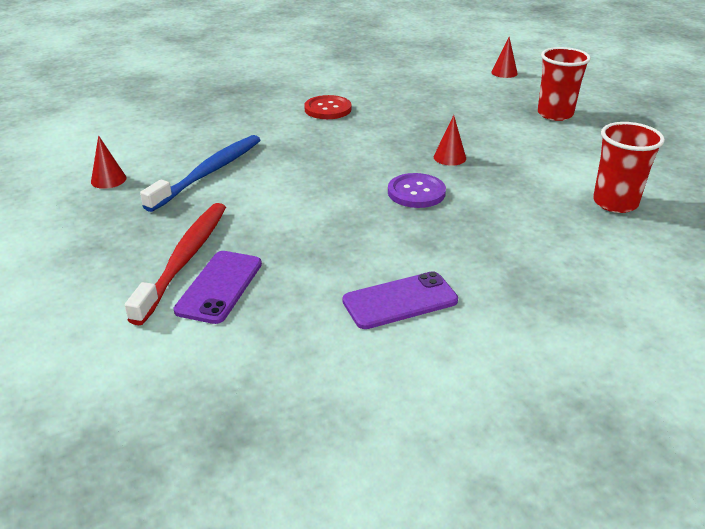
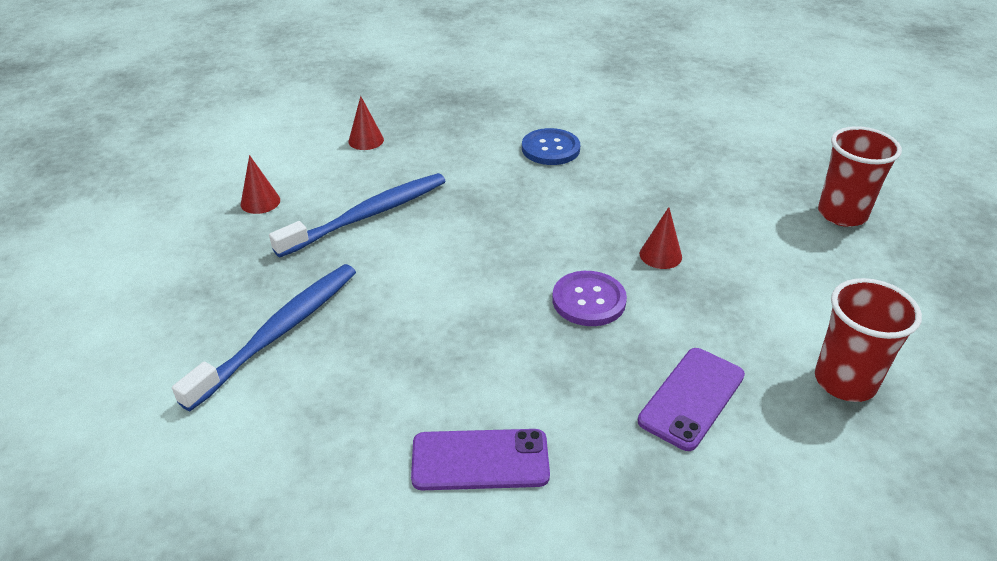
camera: 20 degrees right, 5 degrees up
(184, 260) = (278, 333): red toothbrush -> blue toothbrush
(219, 287) = (294, 381): purple phone -> purple phone (691, 398)
(328, 109) = (550, 149): red button -> blue button
(504, 73) = (809, 132): red cone -> red cone (366, 140)

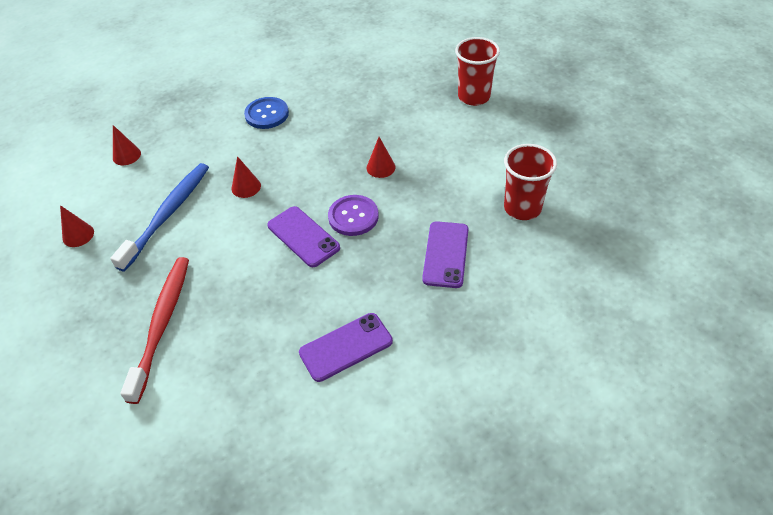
camera: 25 degrees left, 10 degrees up
(278, 333) = (162, 325): blue toothbrush -> red toothbrush
(475, 218) = (246, 187): none -> red cone
(509, 300) = (303, 237): none -> purple phone

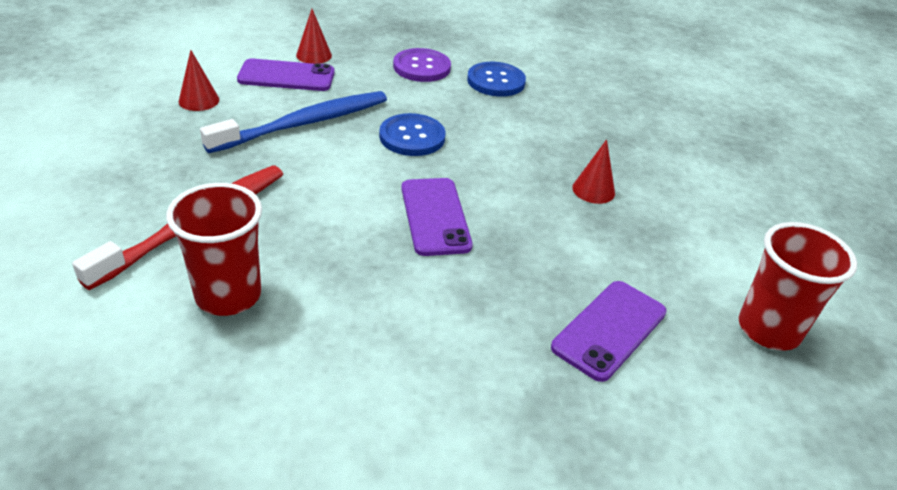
camera: 25 degrees right, 10 degrees down
(246, 187) = (412, 137): red cone -> blue button
(346, 347) = (382, 369): purple phone -> purple phone (286, 76)
(353, 216) = (515, 225): purple button -> purple button (421, 67)
(474, 97) = (780, 170): red cup -> red cup (228, 295)

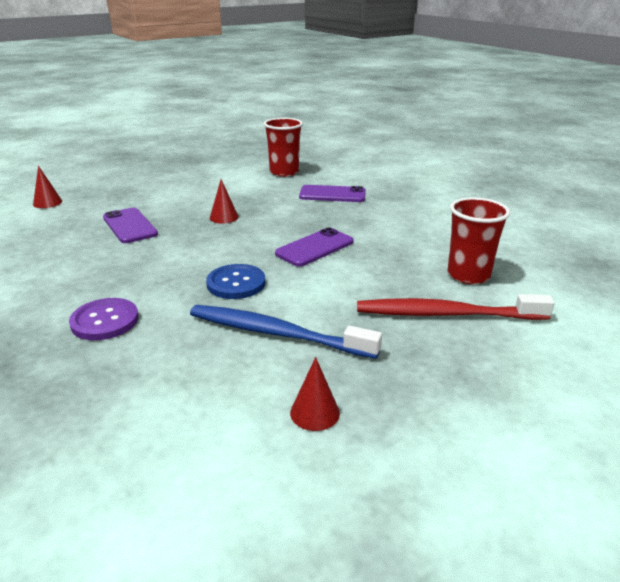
camera: 120 degrees left, 10 degrees down
(286, 76) = (204, 386): purple phone -> purple phone (130, 226)
(314, 55) = (135, 394): red cone -> red cone (47, 203)
(496, 81) = (101, 280): blue button -> none

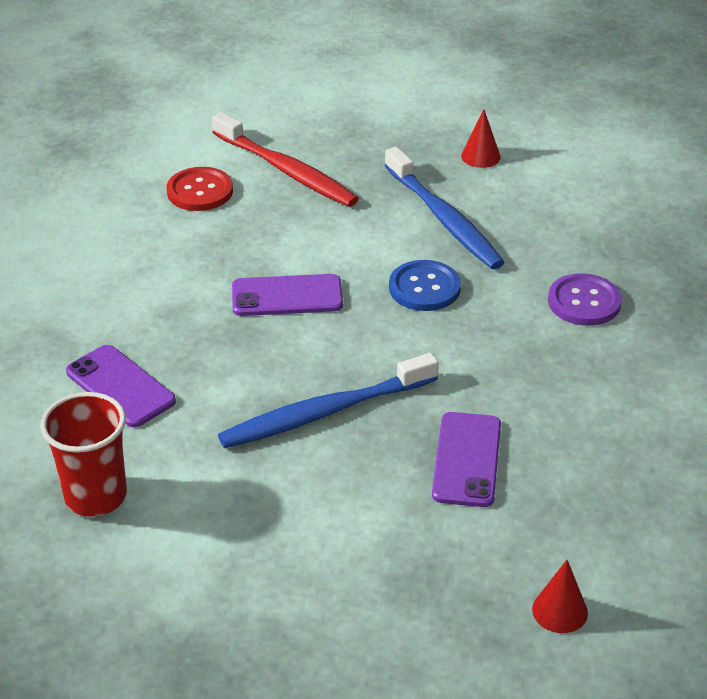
camera: 140 degrees left, 10 degrees up
(224, 217) = (326, 412): red cone -> blue toothbrush
(468, 275) = (200, 191): red cup -> red button

